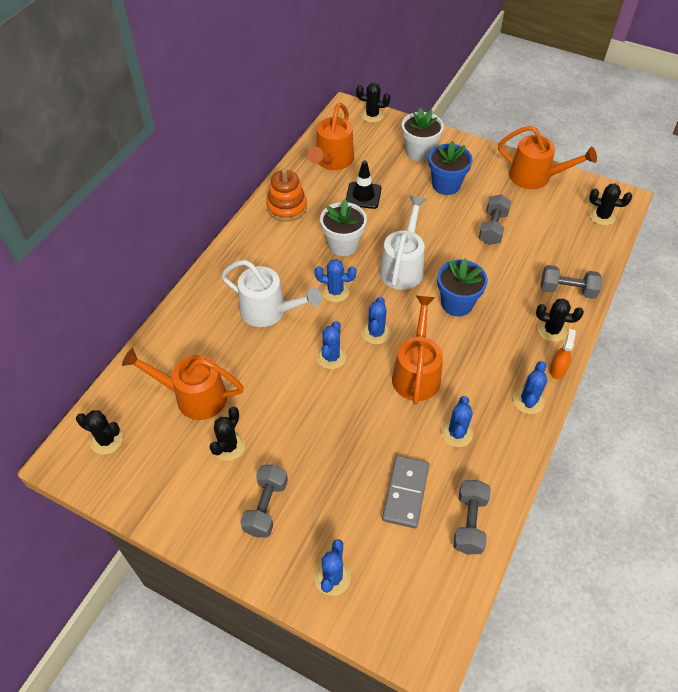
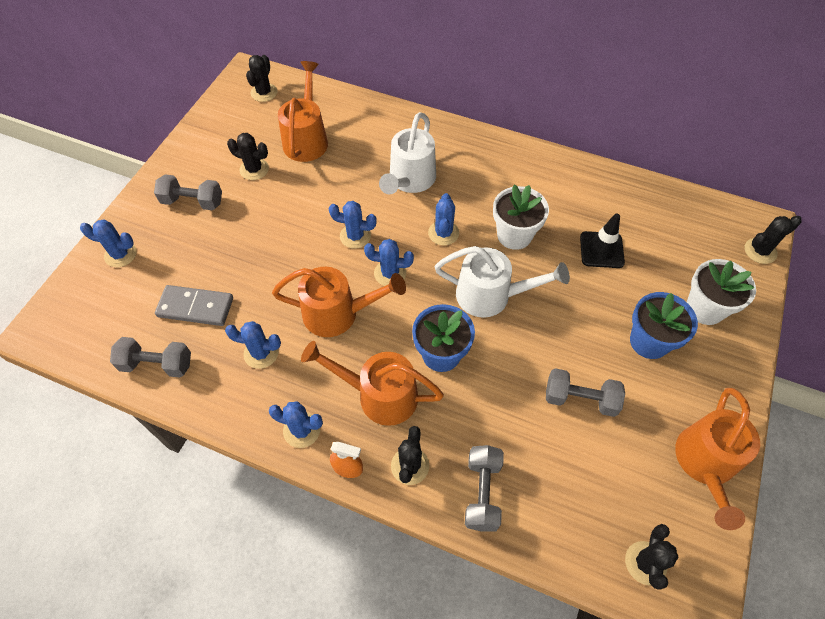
camera: 85 degrees right, 5 degrees up
(287, 207) = (561, 179): orange stacking toy -> none
(332, 161) = (653, 215): orange watering can -> orange watering can (378, 395)
(372, 115) = (760, 251): black cactus -> black cactus turned 60 degrees clockwise

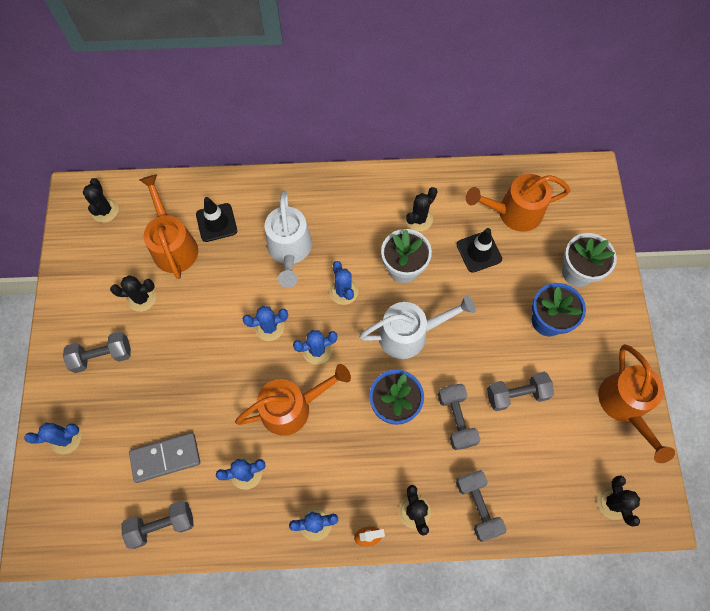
camera: 25 degrees left, 10 degrees up
(355, 135) = (216, 222): none -> black traffic cone
(378, 395) = (361, 464): orange watering can -> orange watering can (513, 213)
(501, 395) = (456, 419): none -> grey dumbbell
(760, 251) = (599, 200): black cactus -> black cactus (419, 219)

